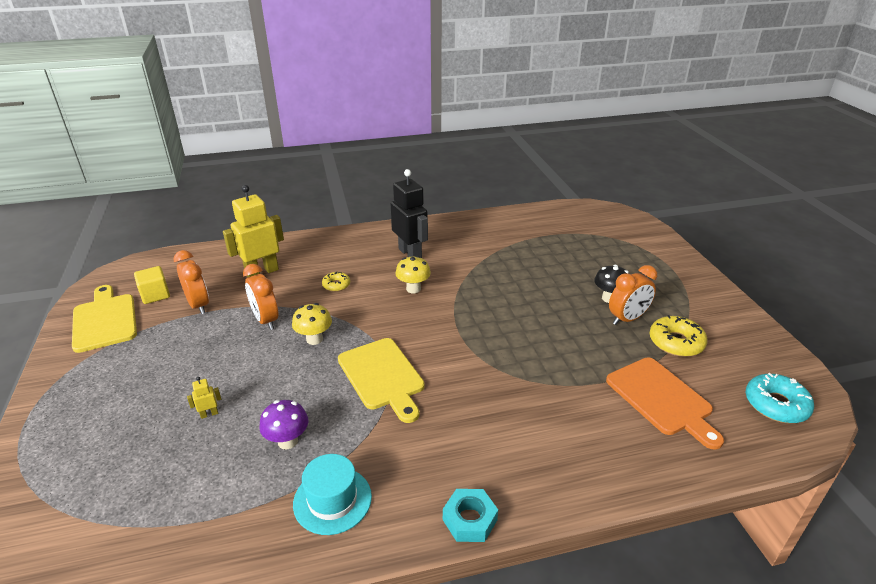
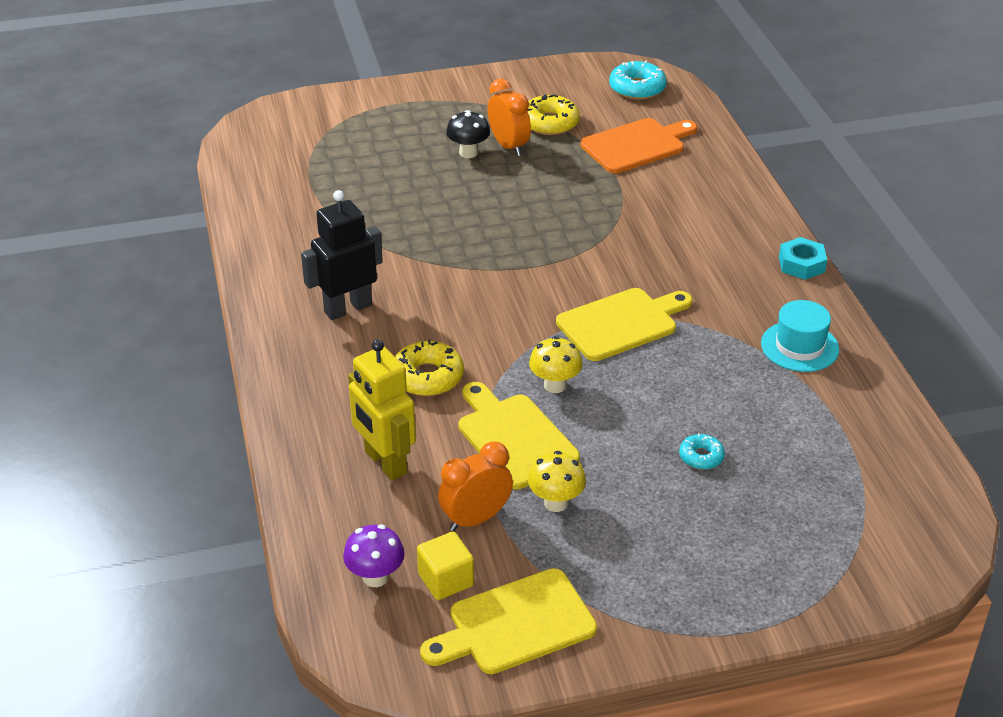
camera: 90 degrees left, 5 degrees up
(209, 414) = (701, 457): yellow robot -> turquoise donut
(266, 320) = (514, 438): orange clock -> yellow cutting board
(287, 441) = (732, 386): purple mushroom -> purple mushroom (375, 577)
(336, 285) = (427, 377): yellow donut -> yellow donut, size x1.71
(413, 289) = (440, 303): yellow mushroom -> yellow mushroom (556, 503)

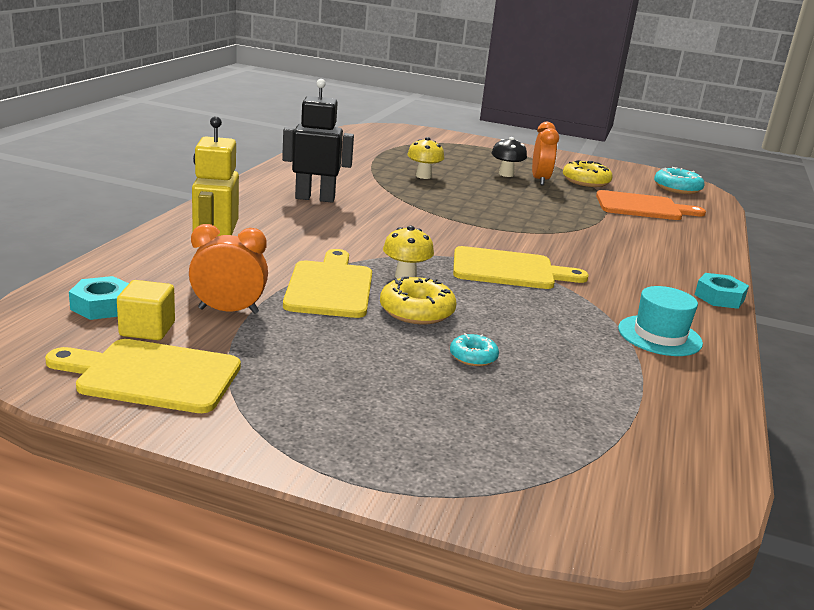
camera: 30 degrees right, 15 degrees down
(375, 577) = (102, 306): purple mushroom -> turquoise nut
(427, 377) = (316, 240): yellow donut -> yellow donut (416, 311)
(556, 503) = (305, 329): yellow mushroom -> yellow mushroom (423, 176)

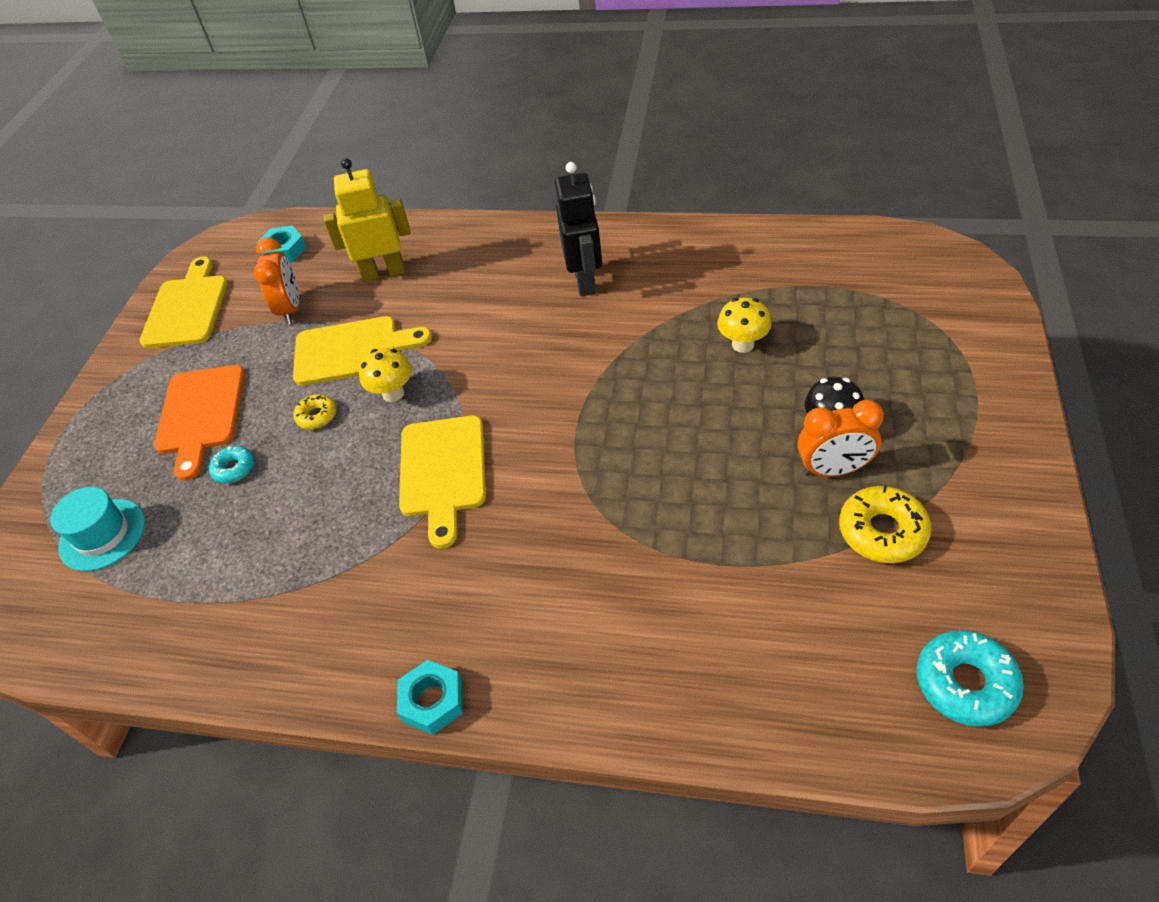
camera: 90 degrees right, 25 degrees up
(147, 329) = (252, 283): yellow cube -> none
(416, 311) = (317, 416): yellow donut -> yellow donut, size x0.59
(642, 207) = (790, 617): orange cutting board -> orange cutting board (200, 414)
(659, 336) = (303, 622): turquoise hat -> turquoise hat (102, 534)

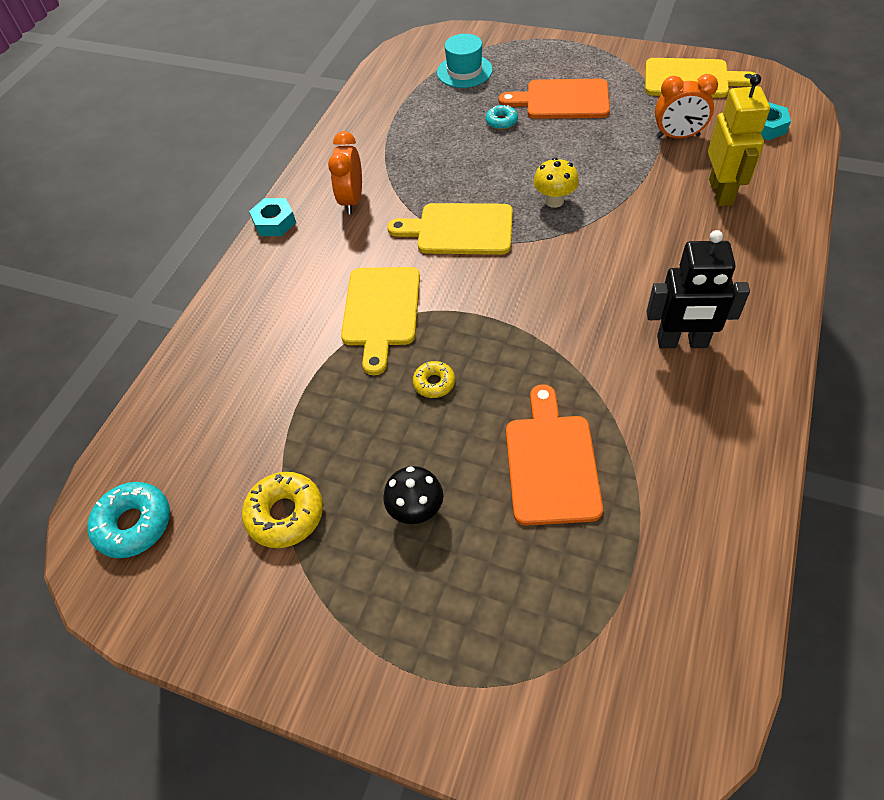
camera: 100 degrees right, 5 degrees up
(317, 416) = (542, 159): yellow donut -> yellow donut (434, 383)
(352, 350) = (614, 176): yellow cutting board -> yellow cutting board (381, 311)
(743, 344) = (551, 463): yellow mushroom -> orange cutting board
(833, 470) = (364, 497): orange clock -> orange clock (352, 200)

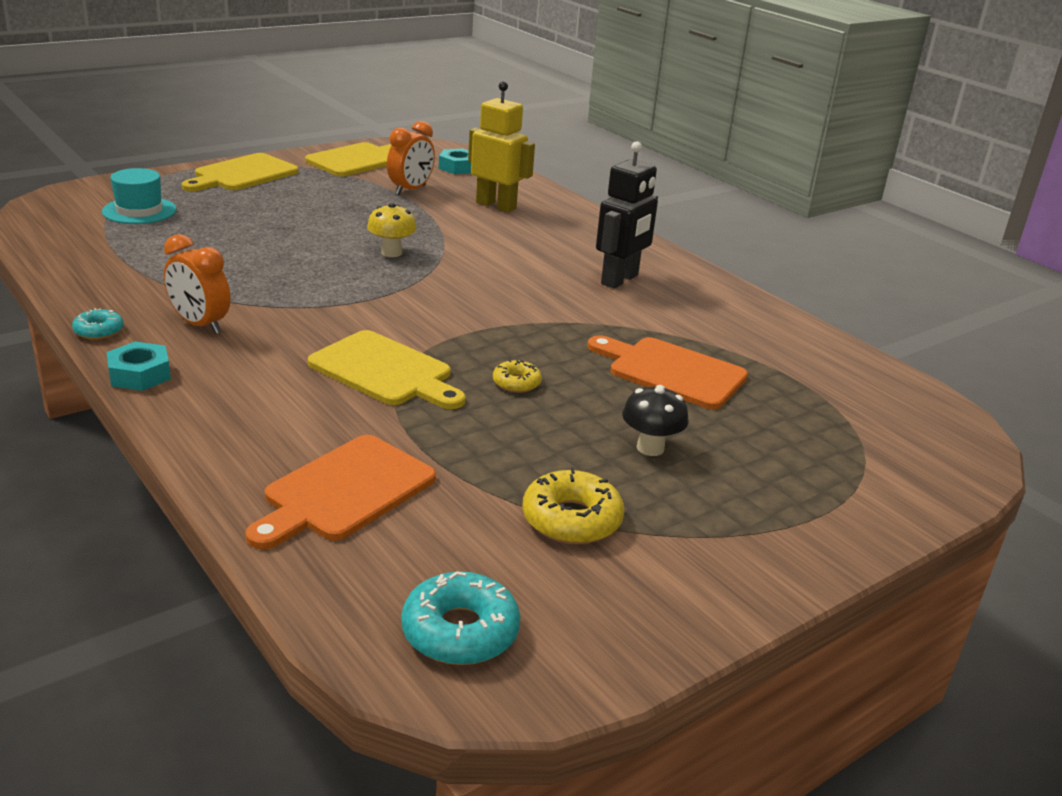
camera: 65 degrees left, 25 degrees down
(459, 229) = (348, 298): yellow cutting board -> yellow cutting board (242, 174)
(501, 122) = (247, 228): turquoise donut -> turquoise donut (99, 331)
(562, 100) = (276, 200): orange cutting board -> orange cutting board (344, 491)

